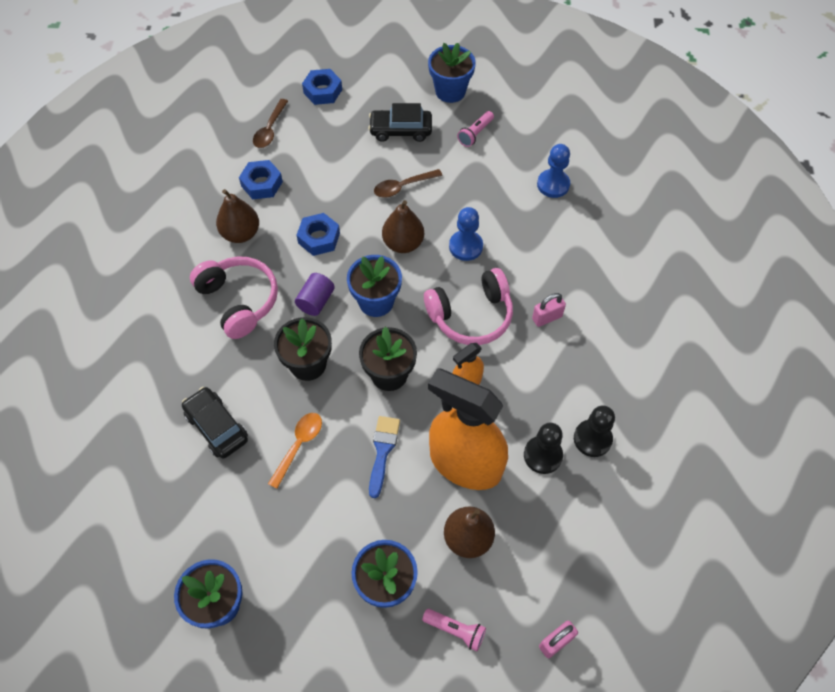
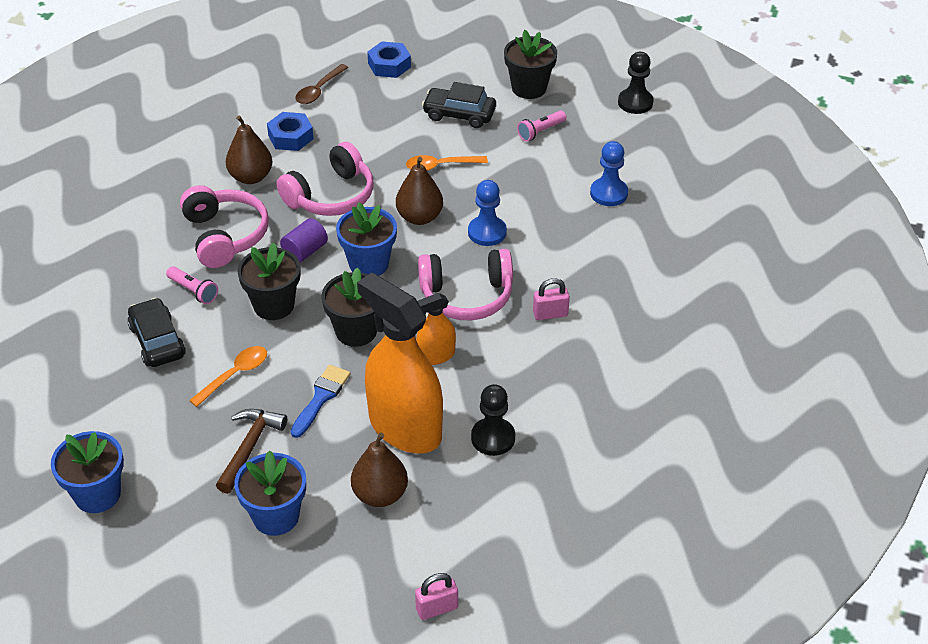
camera: 15 degrees right, 15 degrees down
(319, 238) = (331, 196): blue nut -> pink headphones
(338, 519) = (249, 448): none -> brown hammer
(403, 187) = (440, 166): brown spoon -> orange spoon
(450, 91) = (529, 88): blue flower pot -> black flower pot
(455, 630) = (333, 573): pink flashlight -> pink flashlight (193, 291)
(592, 439) = (555, 434): black pawn -> black pawn (635, 102)

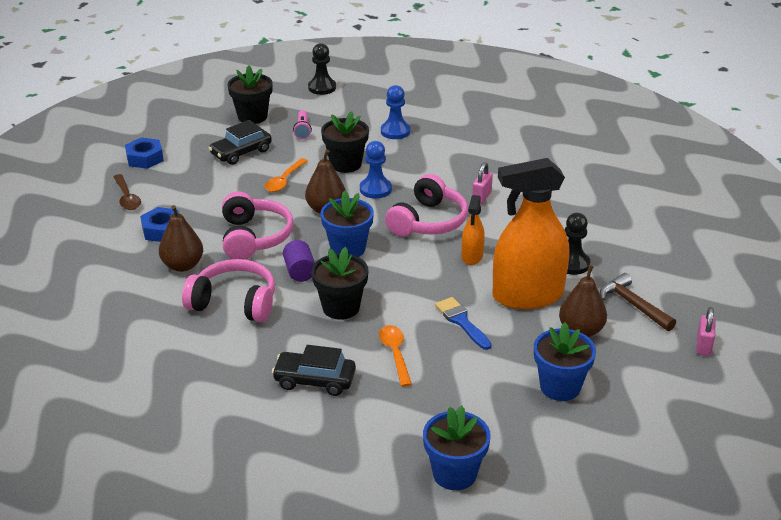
camera: 55 degrees left, 10 degrees down
(193, 291) = (278, 341): pink flashlight -> none
(249, 448) = (479, 374): brown hammer -> brown hammer (633, 305)
(356, 331) = (411, 280): black flower pot -> black flower pot (345, 164)

